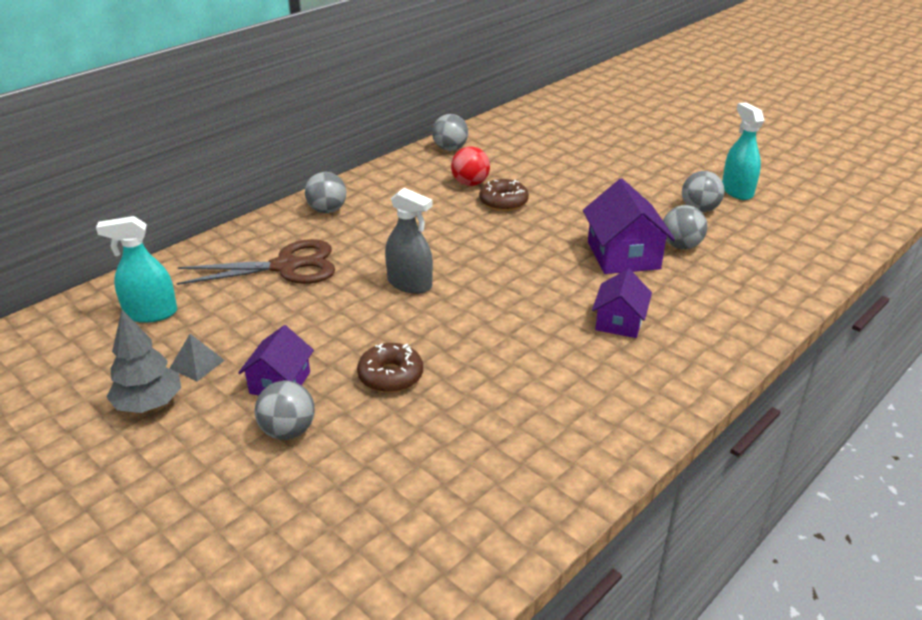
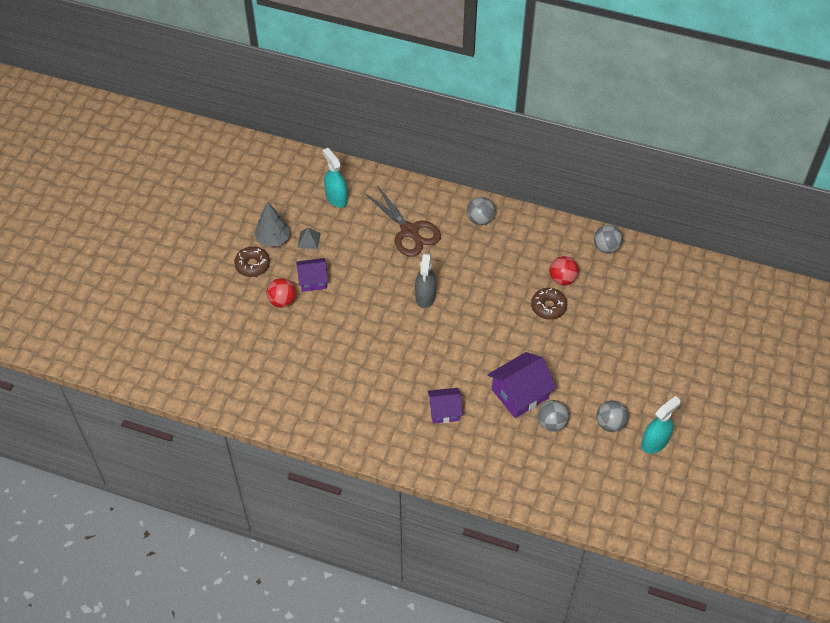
camera: 65 degrees right, 20 degrees up
(288, 431) = (282, 301): grey ball -> red ball
(390, 376) = (341, 323): brown donut -> brown donut (252, 265)

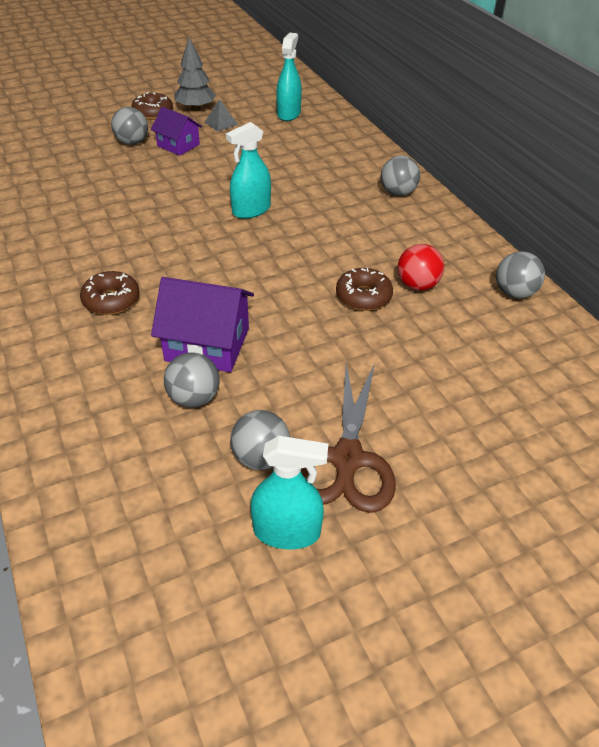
camera: 45 degrees right, 10 degrees down
(282, 301) = (132, 142): red ball -> grey ball
(409, 231) = (315, 163): brown scissors -> brown scissors (347, 460)
(425, 296) = (251, 210): grey spray bottle -> turquoise spray bottle
(444, 411) = (111, 300): purple house -> brown donut

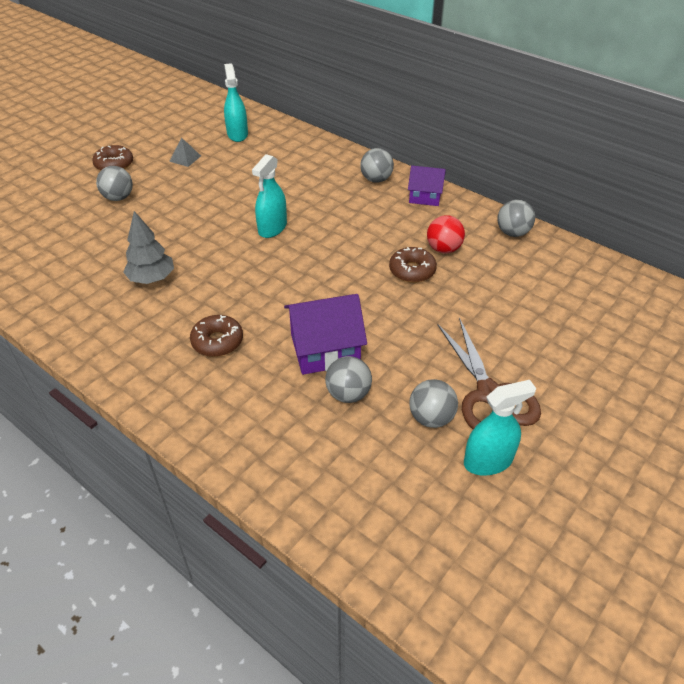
camera: 25 degrees left, 0 degrees up
(178, 145) = (163, 189): purple house -> purple house (425, 196)
(195, 108) = (151, 150): grey tree -> grey tree (152, 278)

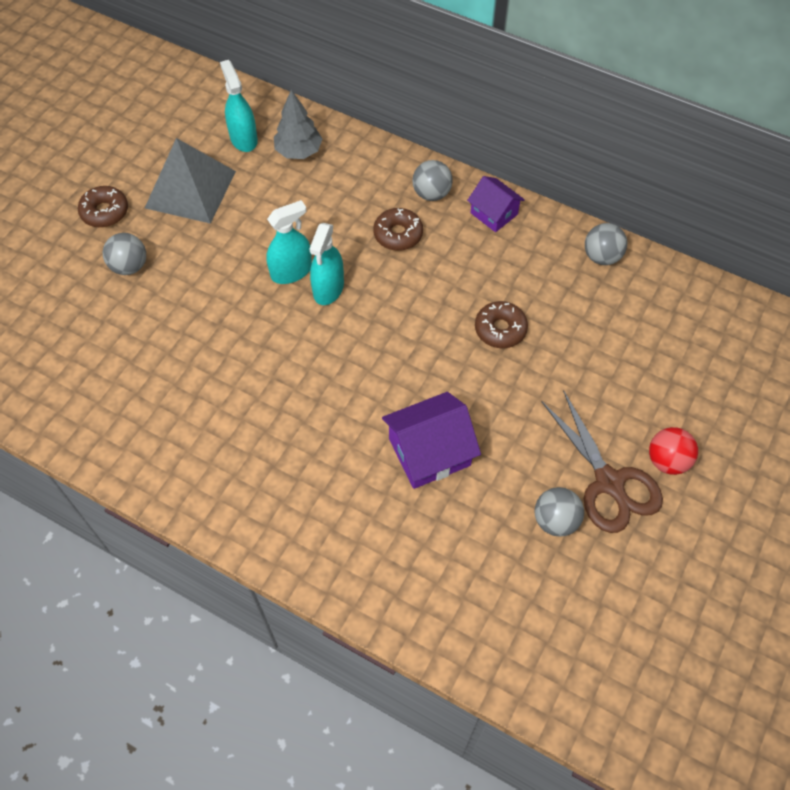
camera: 10 degrees left, 15 degrees up
(152, 278) = (211, 385): grey tree -> grey tree (298, 151)
(185, 158) = (190, 189): grey pyramid -> grey pyramid, size x2.45
(217, 341) = (312, 460): brown donut -> brown donut (398, 234)
(348, 394) = (466, 505): grey ball -> none
(425, 196) = (494, 213): purple house -> purple house turned 45 degrees clockwise
(443, 249) = (529, 292): red ball -> red ball (667, 460)
(488, 461) = (618, 561): turquoise spray bottle -> turquoise spray bottle (291, 271)

